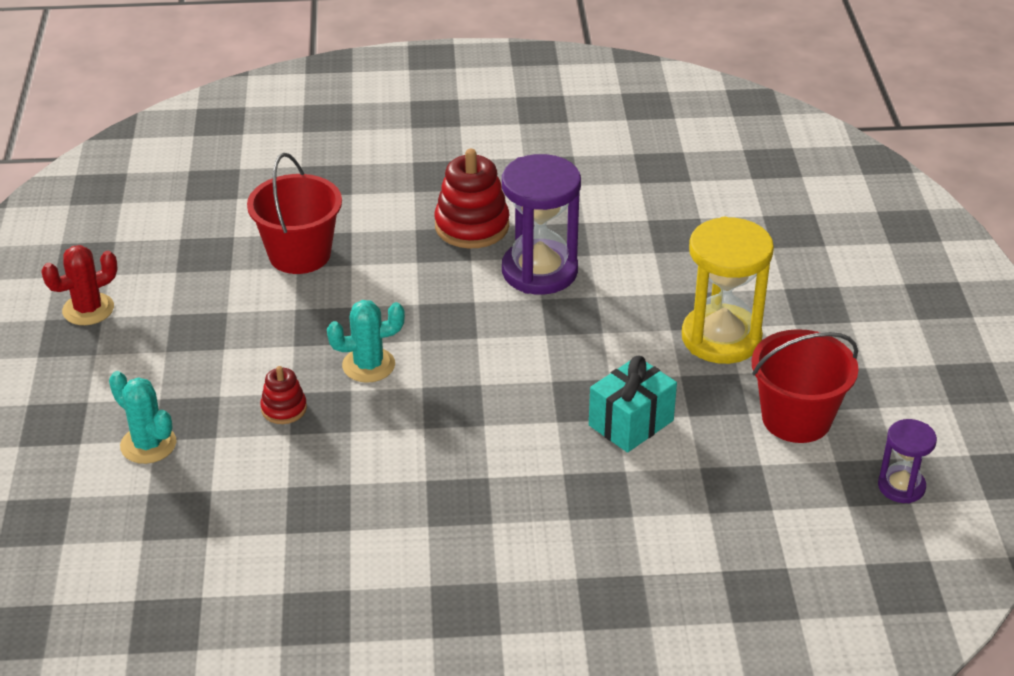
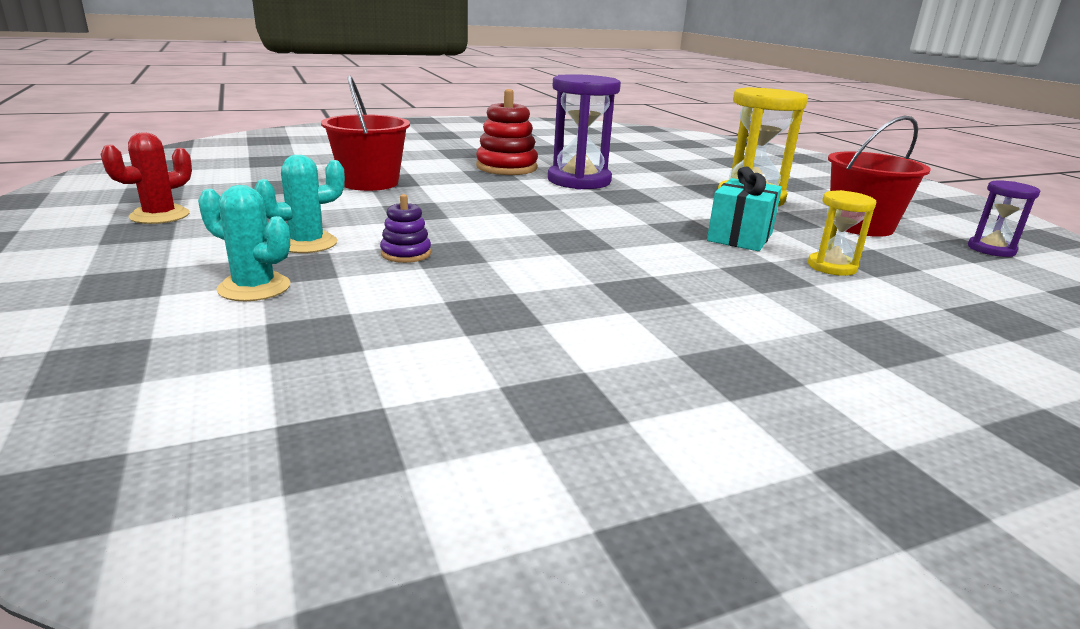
camera: 20 degrees left, 15 degrees down
(284, 409) = (406, 254): red stacking toy -> purple stacking toy
(368, 365) = (474, 226): turquoise cactus -> turquoise cactus (307, 243)
(678, 491) = (832, 267): none -> yellow hourglass

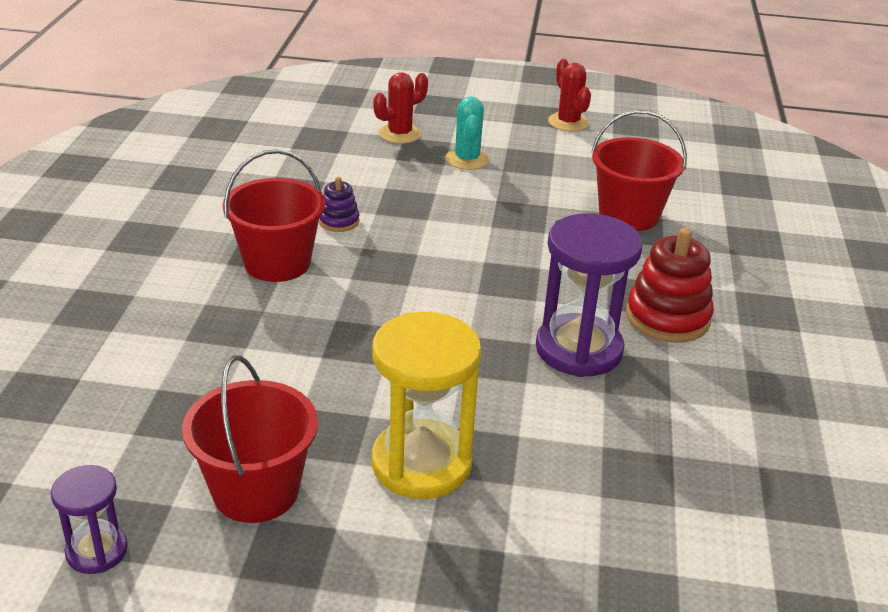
camera: 120 degrees right, 10 degrees up
(254, 288) = (400, 134): turquoise cactus -> red cactus
(406, 254) = (416, 187): purple stacking toy -> purple stacking toy (339, 221)
(647, 280) = (277, 263): none -> red bucket
(740, 237) = (310, 364): turquoise gift -> none
(832, 267) = (198, 375): yellow hourglass -> none

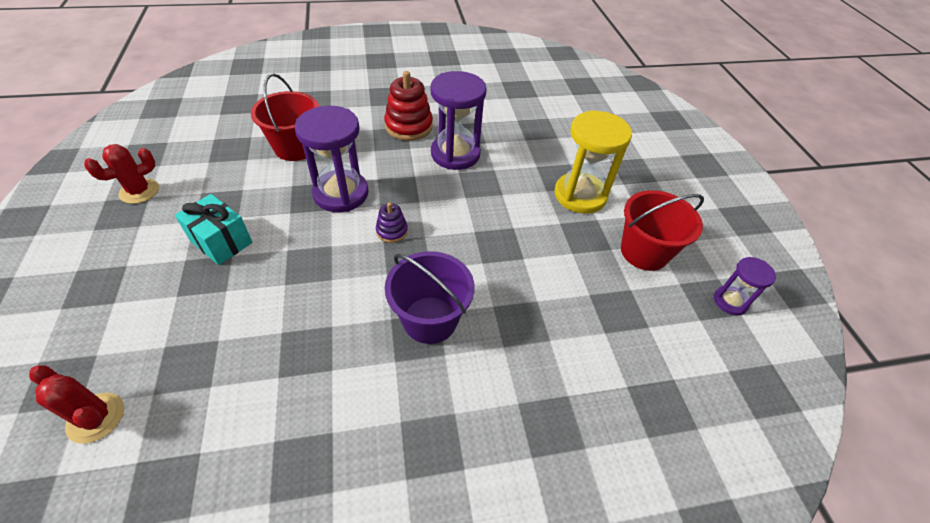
camera: 110 degrees left, 15 degrees up
(277, 263) = (430, 319): red bucket -> purple bucket
(339, 221) = (352, 299): purple stacking toy -> purple stacking toy (392, 231)
(400, 134) = (170, 301): red cactus -> red cactus (96, 418)
(467, 159) = (221, 242): turquoise cactus -> turquoise gift
(518, 236) = (341, 193): none -> purple hourglass

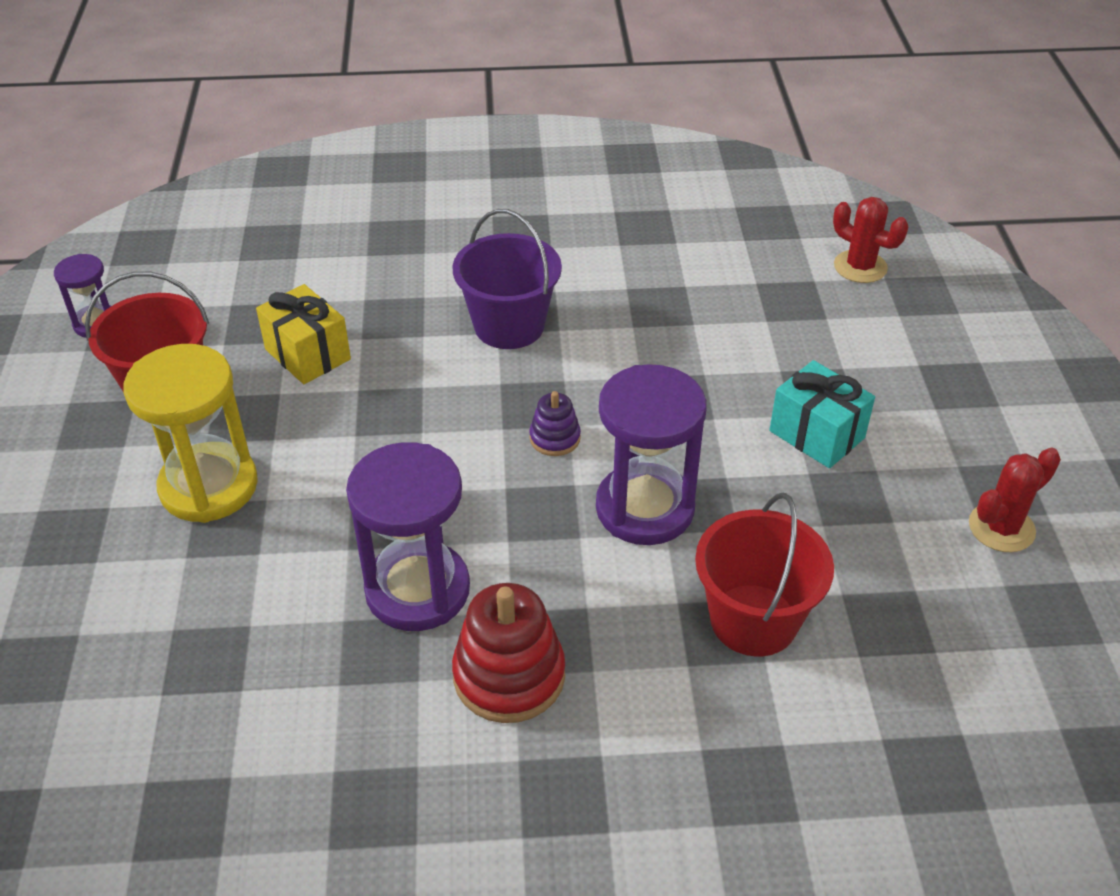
camera: 170 degrees left, 5 degrees down
(569, 284) = (307, 354): none -> yellow gift

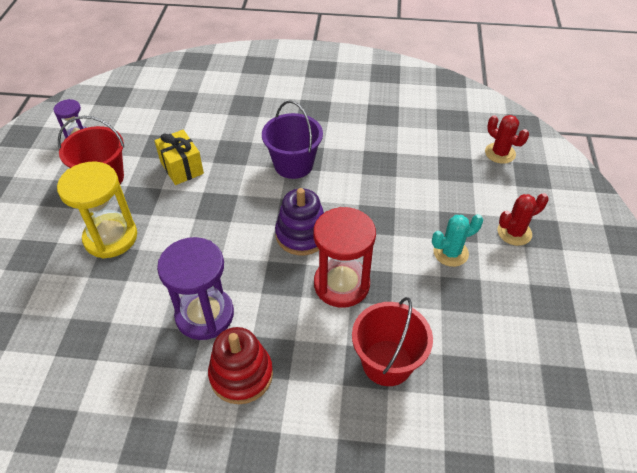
camera: 10 degrees right, 5 degrees up
(555, 438) = (302, 235): purple stacking toy -> purple stacking toy, size x1.86
(645, 508) = (341, 284): purple hourglass -> red hourglass
(817, 434) = (450, 253): turquoise gift -> turquoise cactus
(1001, 528) = (546, 327): red cactus -> red cactus (514, 232)

